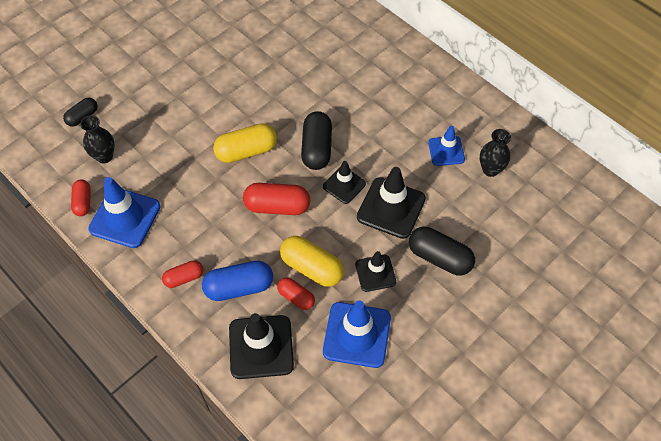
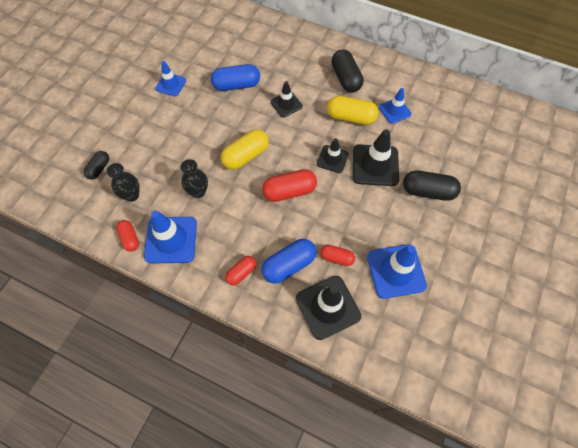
camera: 20 degrees left, 5 degrees up
(199, 45) = (171, 84): none -> blue traffic cone
(272, 66) = (236, 85): none -> blue capsule
(312, 268) = (338, 230): yellow capsule -> yellow capsule (351, 117)
(316, 148) = (299, 137): black capsule -> black capsule (345, 78)
(375, 273) = (387, 218): black traffic cone -> black traffic cone (286, 104)
(490, 169) = (432, 115): black vase -> black vase (198, 192)

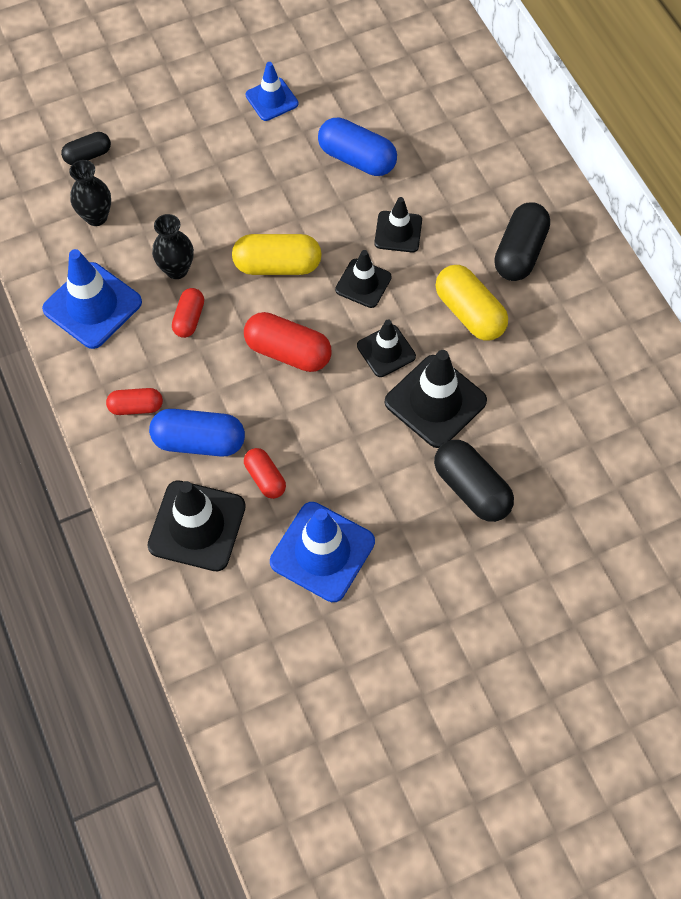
camera: 40 degrees right, 0 degrees up
(130, 238) = (49, 269): red capsule -> red capsule (189, 319)
(293, 137) = (363, 283): none -> black traffic cone
(394, 111) = (543, 347): blue traffic cone -> none

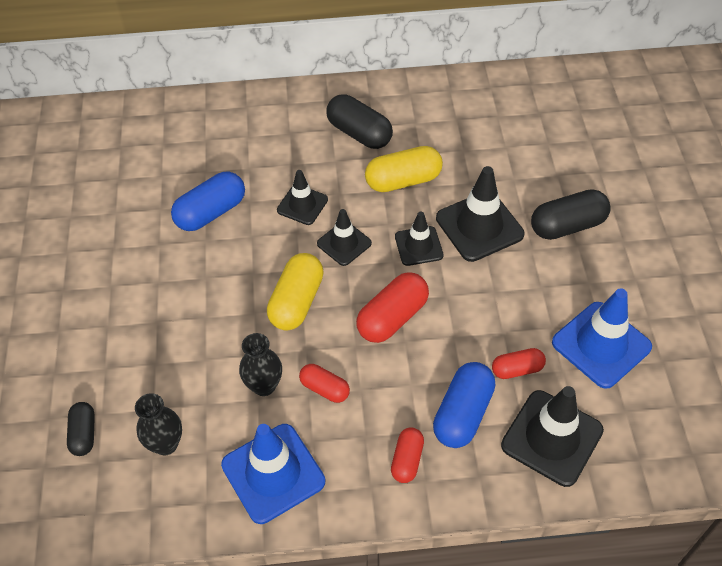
camera: 70 degrees left, 10 degrees down
(272, 99) = (109, 258): blue traffic cone -> none

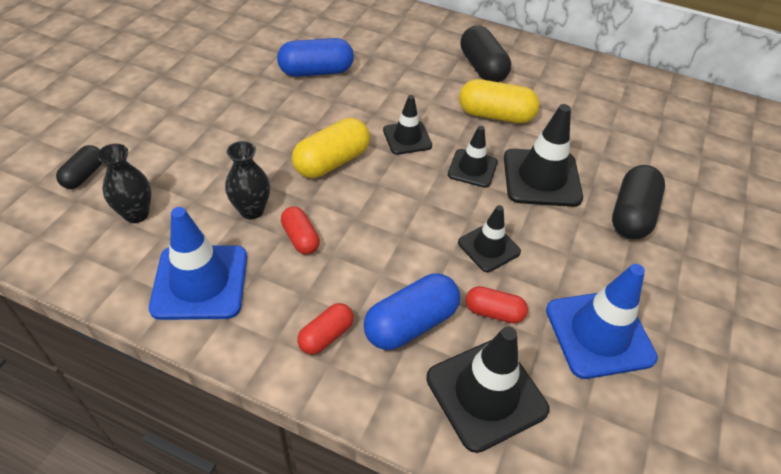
camera: 25 degrees right, 5 degrees down
(302, 205) = (394, 96): black traffic cone -> black traffic cone (489, 247)
(392, 317) = (405, 212): red capsule -> none
(567, 226) = (631, 215): black capsule -> black capsule turned 75 degrees counterclockwise

